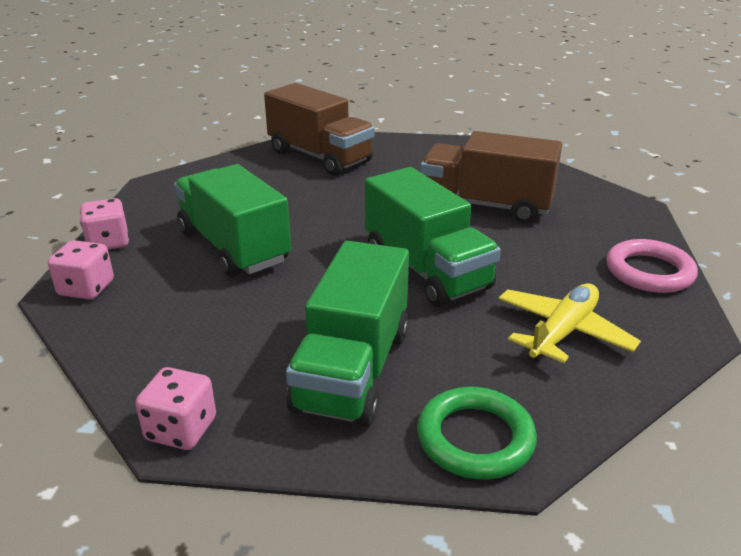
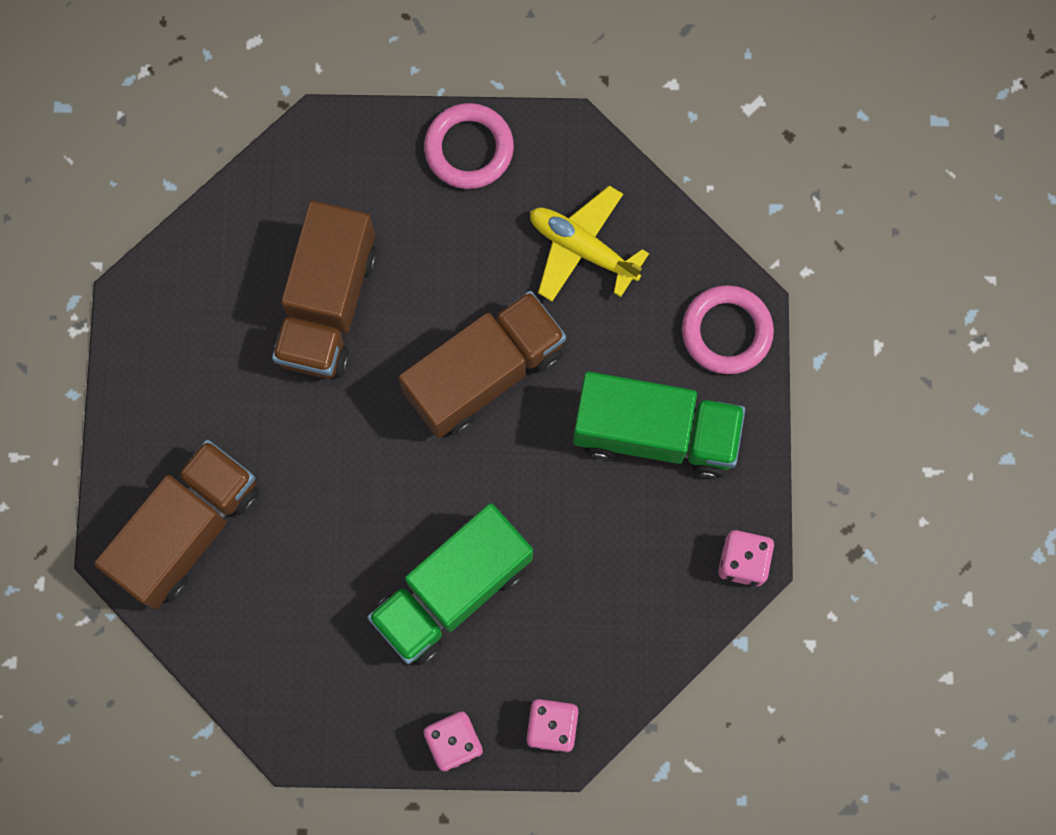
camera: 95 degrees left, 45 degrees up
(426, 270) = (484, 373): green truck -> brown truck
(475, 438) = (726, 332): green ring -> pink ring

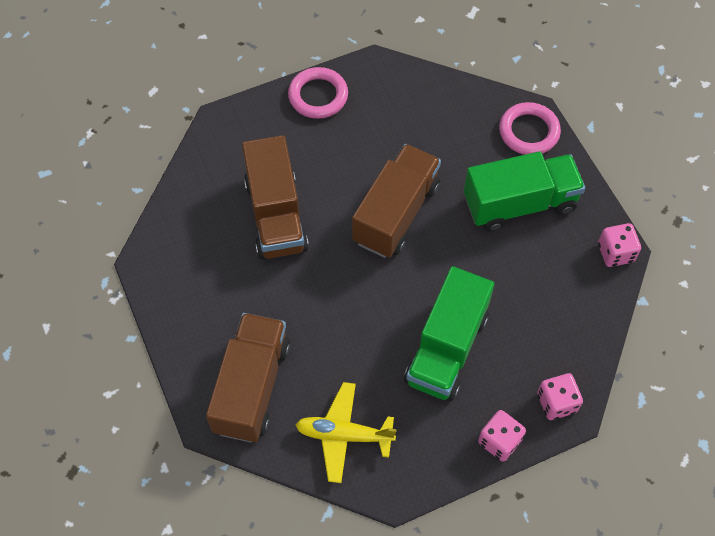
camera: 25 degrees left, 15 degrees down
(582, 248) = (417, 122): yellow plane -> yellow plane (344, 435)

